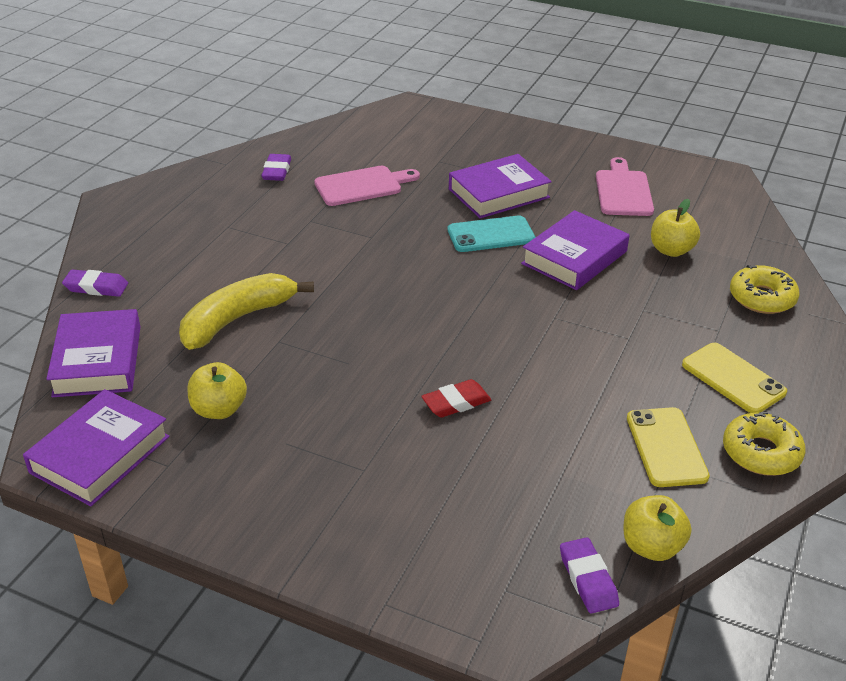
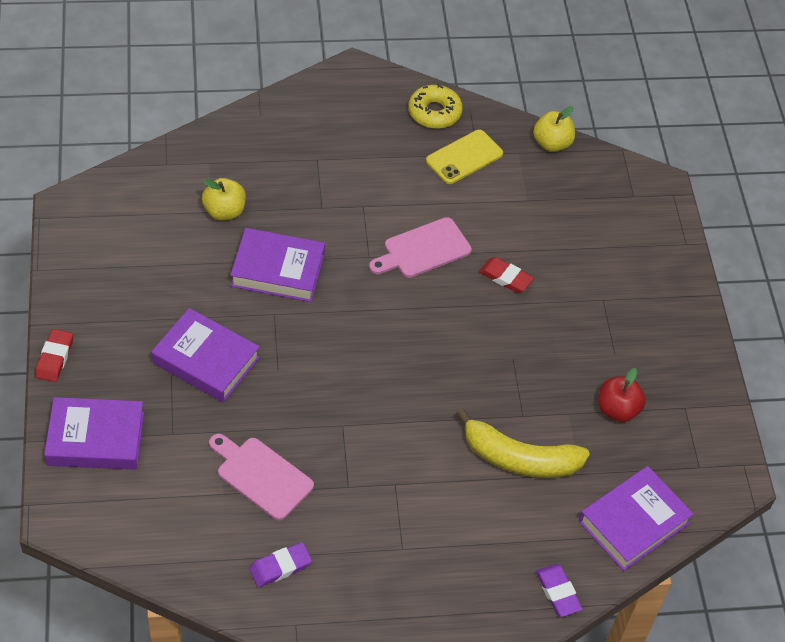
camera: 125 degrees left, 15 degrees up
(100, 454) = (708, 453): purple book -> purple book (96, 438)
(219, 410) = (617, 409): yellow apple -> red apple
(491, 235) = (281, 339): turquoise phone -> none
(555, 133) = (54, 358): none -> red eraser
(588, 579) = (597, 164): purple eraser -> none
(623, 191) = (143, 269): pink cutting board -> pink cutting board (423, 250)
(733, 378) = (369, 140): yellow phone -> none
(762, 298) = (257, 143): yellow donut -> none

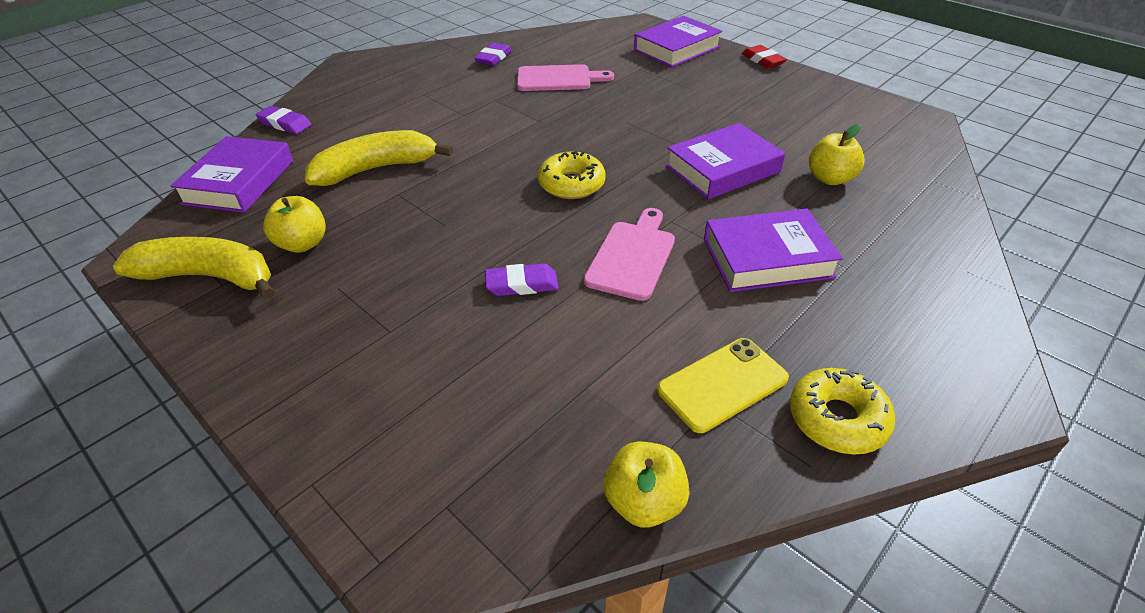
camera: 145 degrees right, 10 degrees down
(206, 360) = (679, 102): purple book -> purple book (767, 258)
(394, 333) = (571, 184): none -> yellow donut
(464, 157) = (722, 384): yellow phone -> yellow phone turned 45 degrees clockwise
(505, 277) = (522, 284): red eraser -> purple eraser
(617, 409) = (302, 244): red apple -> yellow apple
(690, 420) = (210, 277): none -> yellow banana

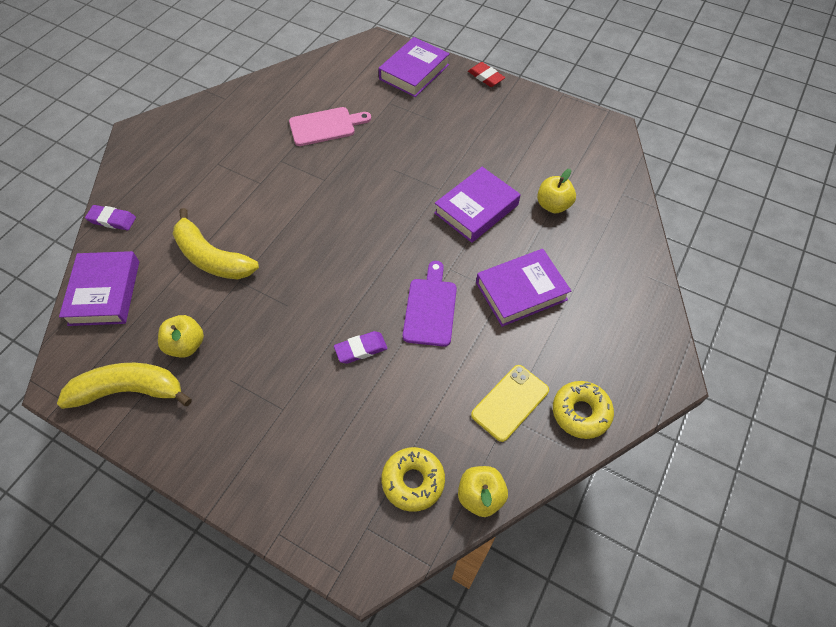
camera: 15 degrees left, 15 degrees up
(376, 169) = (212, 257): yellow banana -> yellow banana turned 105 degrees counterclockwise
(493, 58) = (262, 108): purple eraser -> none
(571, 184) = (369, 245): yellow donut -> yellow donut (413, 481)
(632, 256) = (430, 308): pink cutting board -> purple cutting board

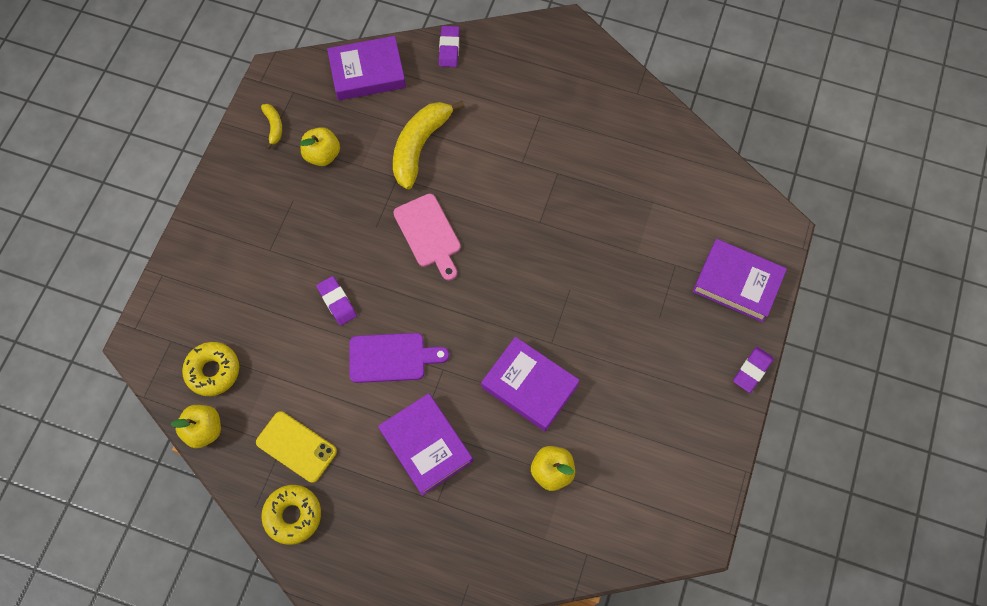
camera: 80 degrees right, 10 degrees up
(130, 390) = (274, 127): yellow banana -> yellow banana, size x0.47
(325, 126) = (619, 205): pink cutting board -> pink cutting board (429, 234)
(486, 77) = (752, 370): red eraser -> purple eraser

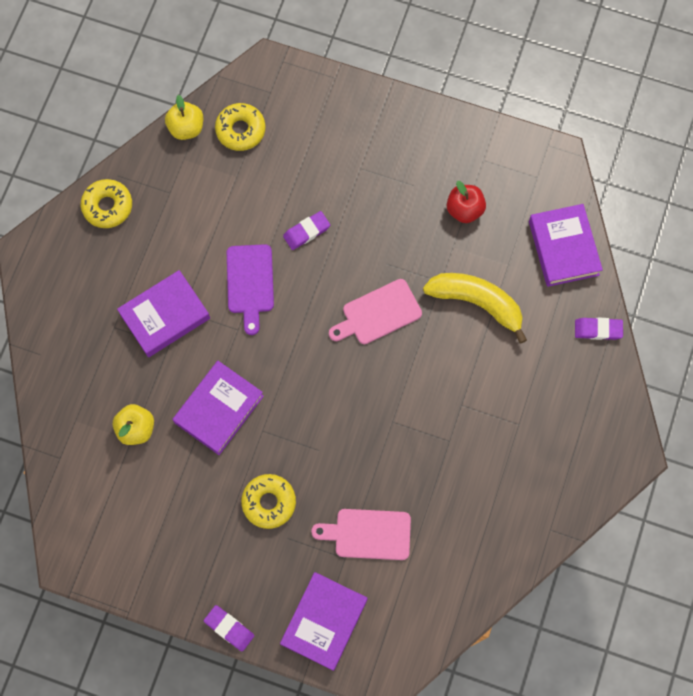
camera: 90 degrees right, 5 degrees up
(274, 127) = (495, 162): yellow banana -> none
(296, 447) = (168, 205): yellow phone -> none
(322, 155) = (464, 209): yellow apple -> red apple
(624, 335) = (269, 502): none -> yellow donut
(650, 244) = (368, 534): none -> pink cutting board

